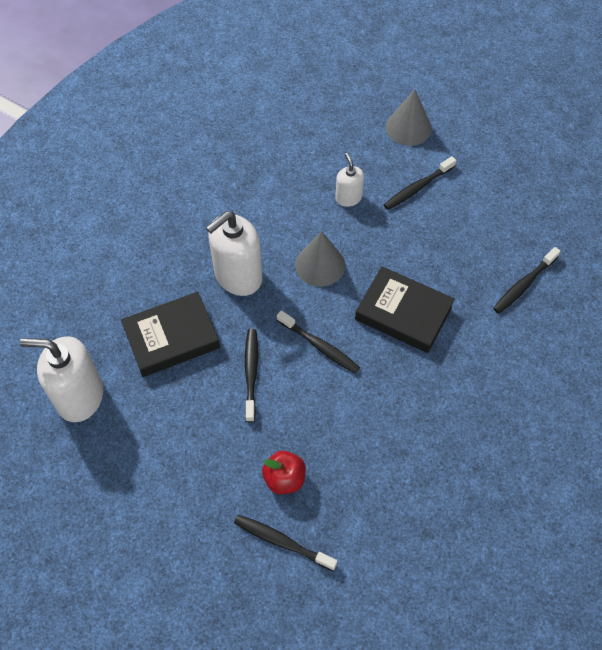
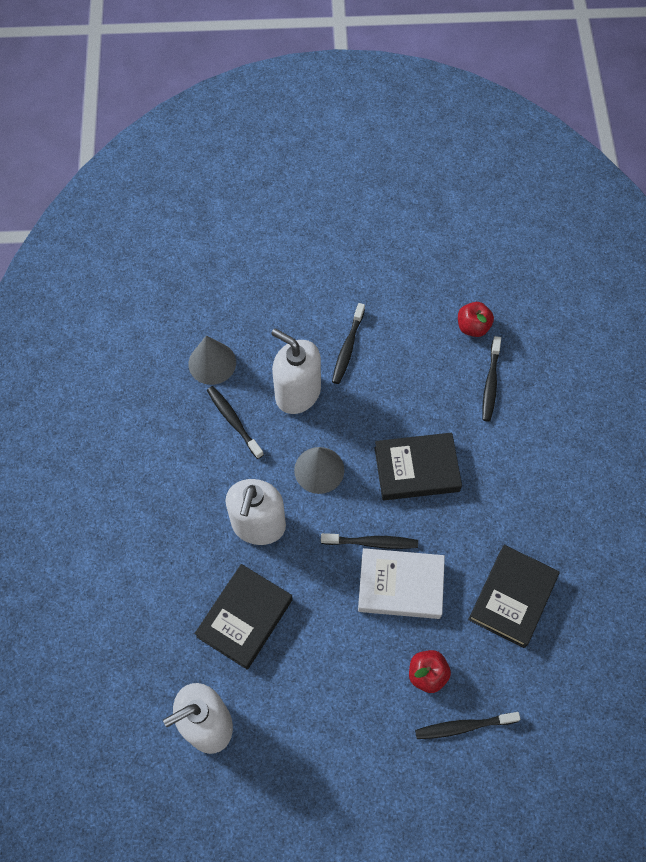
camera: 35 degrees left, 5 degrees up
(251, 373) = (334, 604): black toothbrush -> black toothbrush (234, 421)
(317, 394) = (400, 585): none -> white book
(348, 198) = (297, 393): white soap dispenser -> white soap dispenser, size x1.88
(408, 127) = (300, 295): grey cone -> grey cone (212, 363)
(408, 467) = (512, 597): none -> black book
(542, 232) = (473, 327): none -> red apple

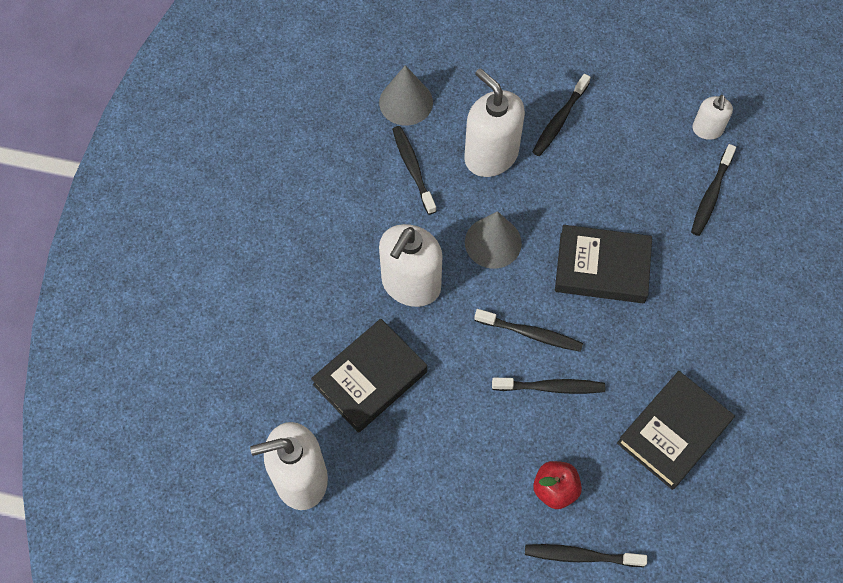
camera: 15 degrees right, 0 degrees up
(400, 585) = (550, 387): white book -> black toothbrush
(473, 327) = (707, 129): red apple -> white soap dispenser

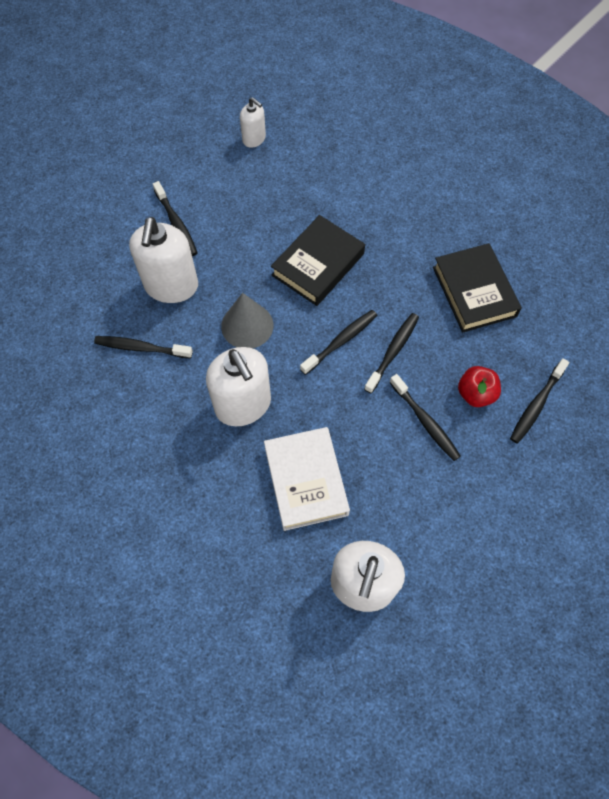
camera: 60 degrees left, 0 degrees up
(370, 378) = (305, 480): black book -> white book
(406, 102) = (77, 320): grey cone -> none
(491, 155) = (171, 286): white soap dispenser -> white soap dispenser turned 75 degrees counterclockwise
(711, 195) = (306, 165): black toothbrush -> black toothbrush (425, 421)

